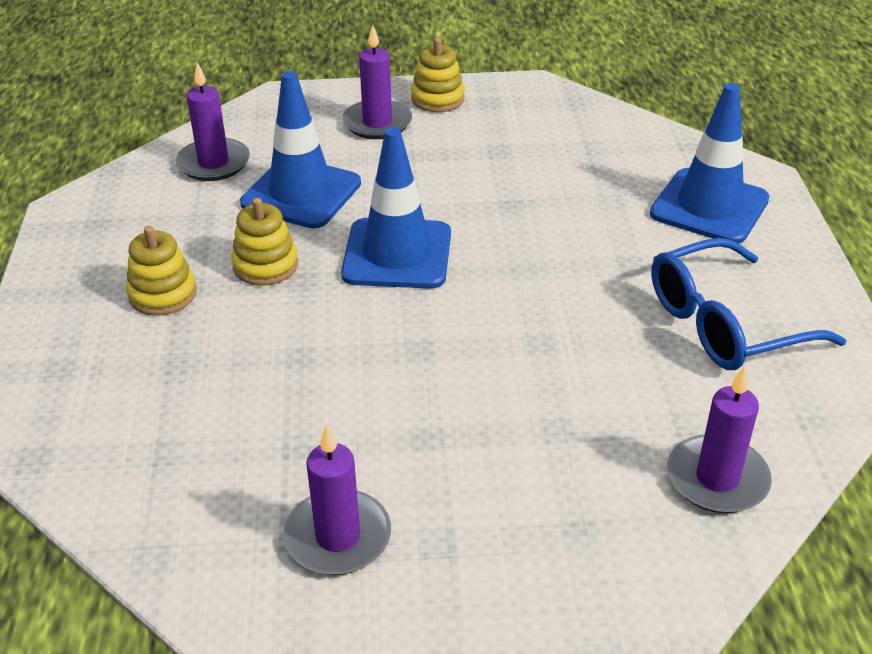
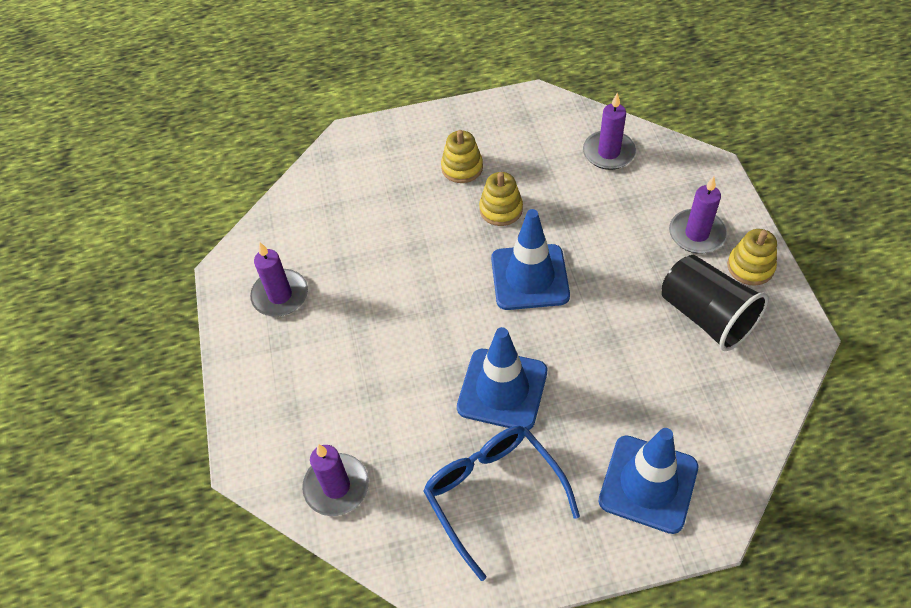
camera: 85 degrees right, 15 degrees up
(301, 193) = (586, 209): blue traffic cone -> blue traffic cone (502, 389)
(496, 136) = (706, 316): none -> black cup

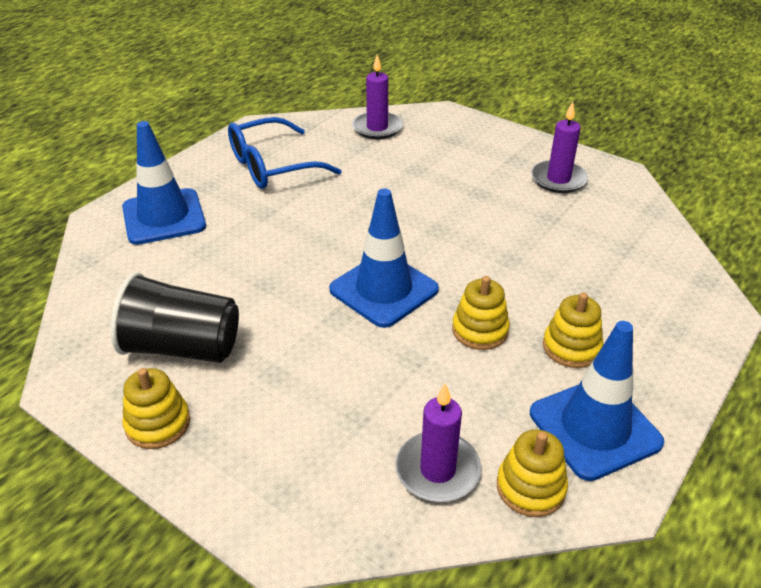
camera: 135 degrees right, 15 degrees down
(493, 494) = (273, 166): blue glasses -> blue glasses turned 135 degrees clockwise
(502, 389) = (323, 212): blue traffic cone -> blue traffic cone (594, 428)
(571, 121) = (530, 487): none -> yellow stacking toy
(696, 234) = (245, 427): purple candle -> none

